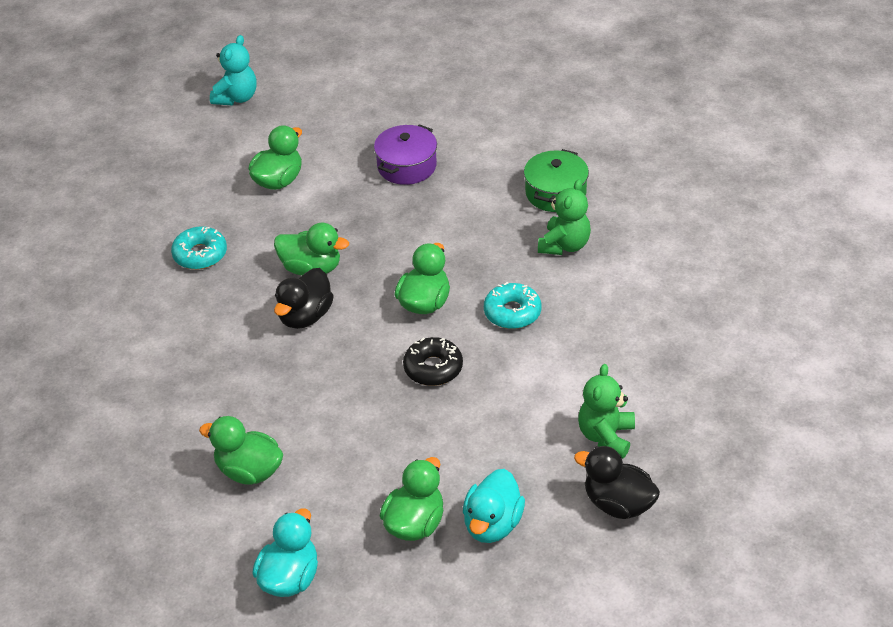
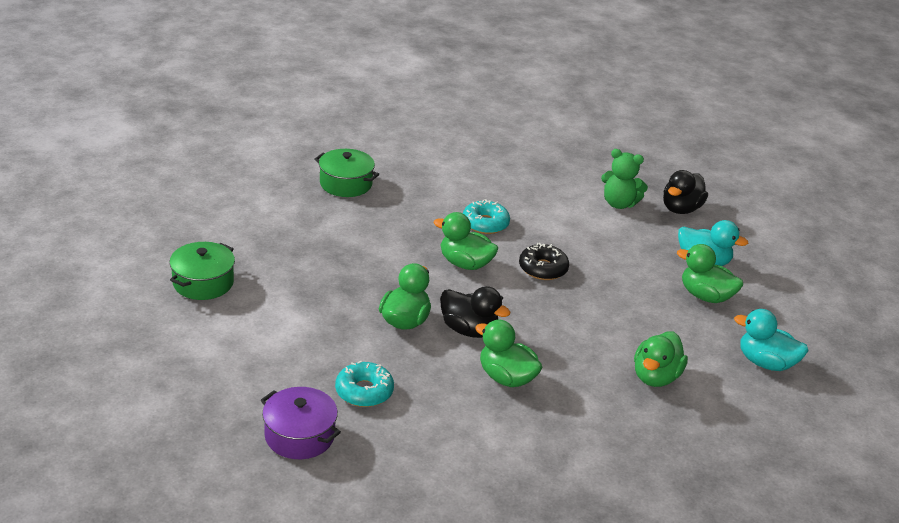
camera: 90 degrees left, 10 degrees down
(236, 98) = (104, 350): turquoise teddy bear -> none
(278, 181) = (266, 331): green duck -> green duck (506, 378)
(343, 130) = (203, 282): none -> green pot
(407, 166) = (277, 252): purple pot -> purple pot (299, 435)
(564, 245) = (412, 189): green teddy bear -> none

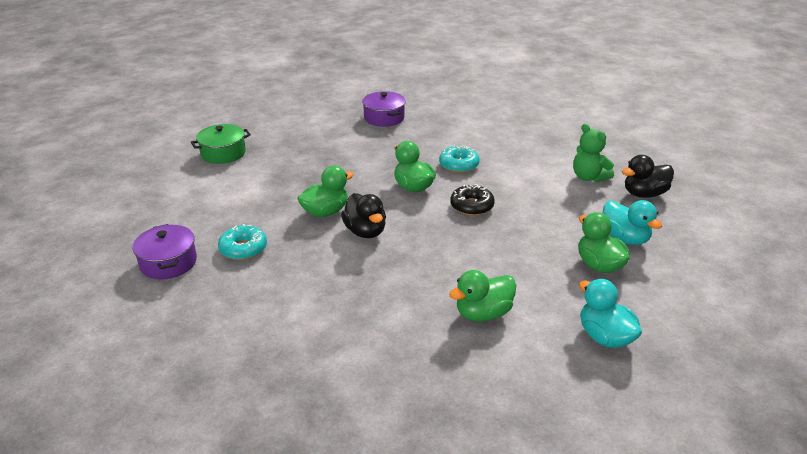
camera: 35 degrees right, 0 degrees up
(346, 184) = (384, 118): green pot -> purple pot
(506, 378) = (356, 273): green duck -> none

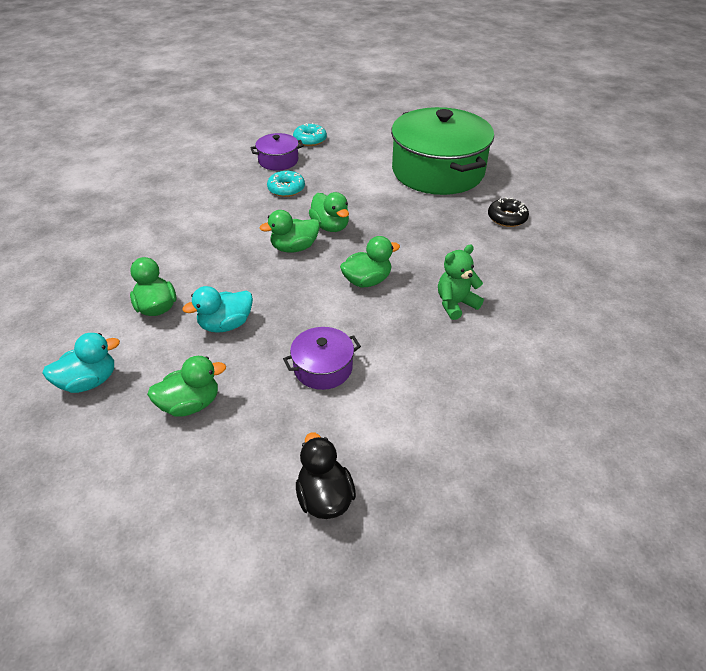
camera: 95 degrees right, 10 degrees up
(223, 153) = (438, 171): green pot -> green pot, size x2.26
(365, 231) = (294, 248): black duck -> green duck
(384, 118) = (528, 268): purple pot -> purple pot (323, 368)
(459, 165) = (412, 319): turquoise donut -> turquoise donut (310, 140)
(471, 206) = (324, 320): black donut -> black donut (507, 218)
(588, 177) = (375, 442): green teddy bear -> green teddy bear (455, 304)
(624, 238) = (230, 442): turquoise duck -> turquoise duck (226, 324)

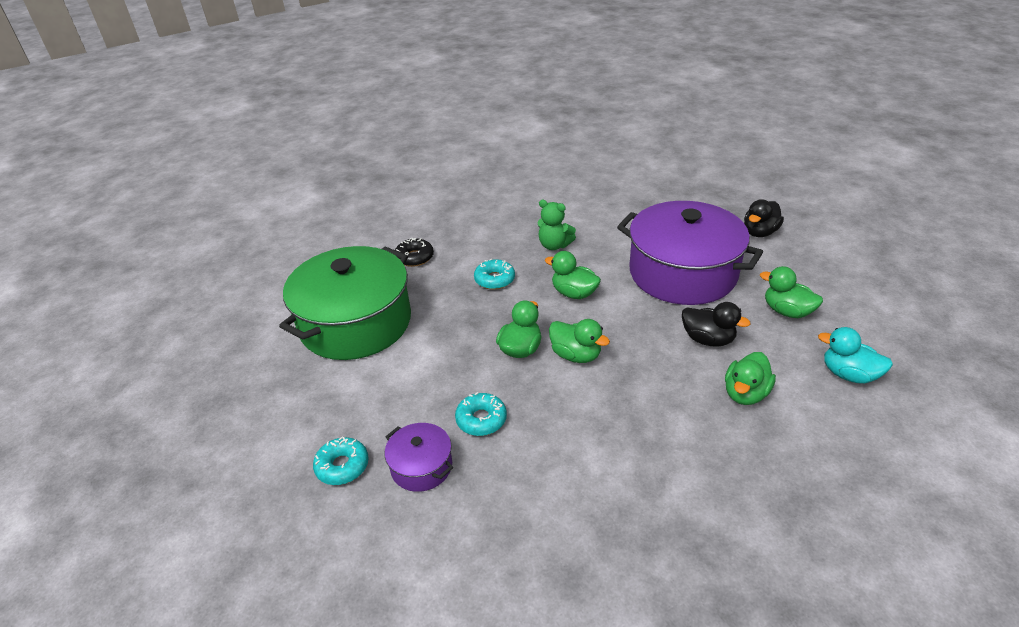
camera: 120 degrees left, 5 degrees down
(226, 324) = (708, 339): turquoise duck -> black duck
(323, 368) = (682, 273): purple pot -> purple pot, size x2.26
(432, 247) = (494, 279): none -> turquoise donut

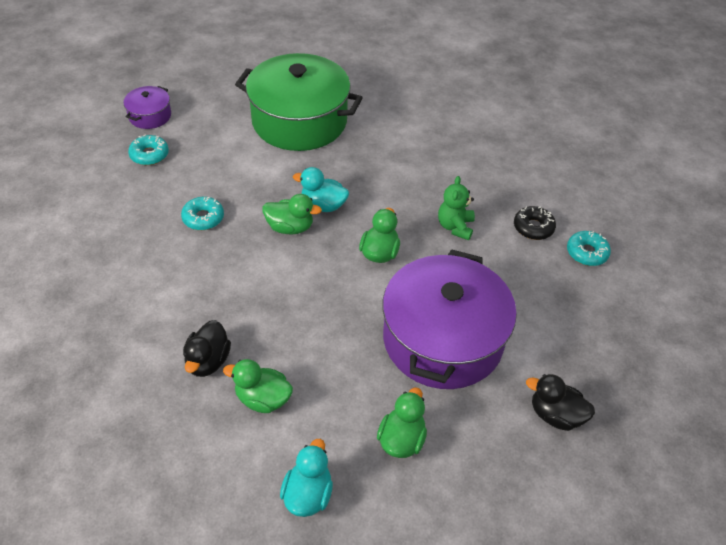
camera: 70 degrees right, 10 degrees up
(414, 257) = (399, 133): black donut -> black donut (533, 227)
(421, 466) = (153, 195): purple pot -> purple pot (150, 116)
(494, 279) = (383, 192): turquoise donut -> turquoise donut (587, 253)
(496, 321) = (323, 205): none -> turquoise duck
(576, 355) = (290, 266): green duck -> none
(708, 339) = (336, 366): black duck -> black duck (208, 361)

